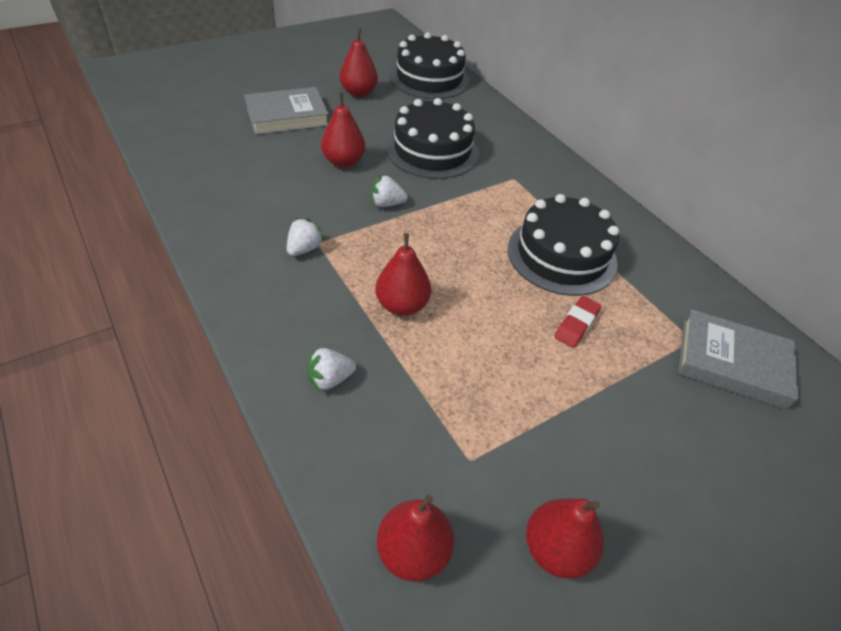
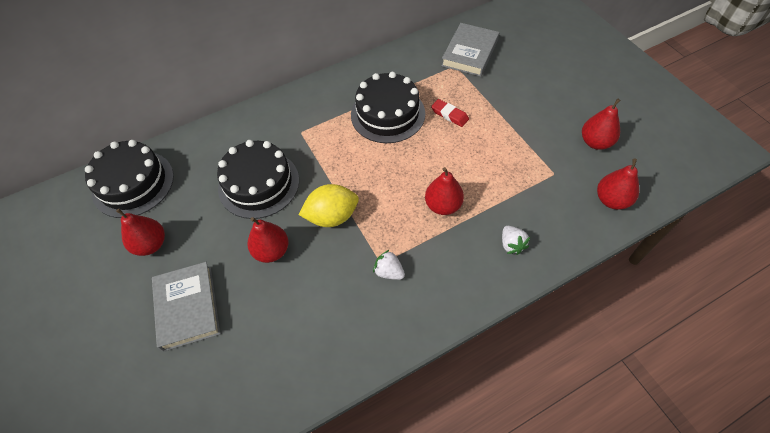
camera: 80 degrees left, 10 degrees up
(386, 204) = (332, 216): white strawberry -> yellow lemon

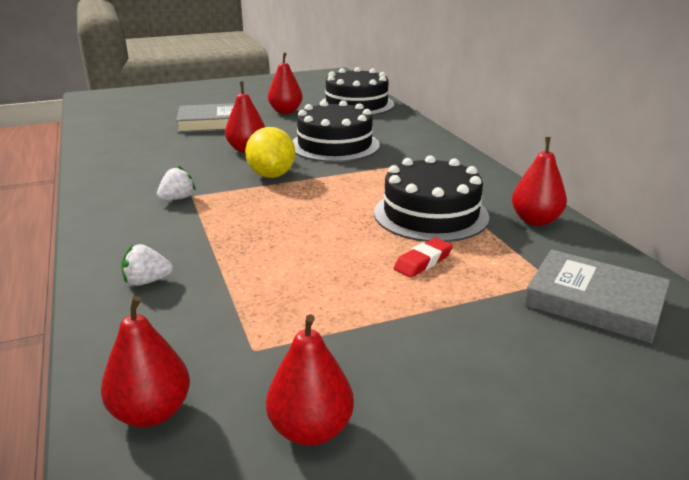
camera: 95 degrees right, 30 degrees down
(443, 205) = (247, 238): red pear -> red pear (535, 220)

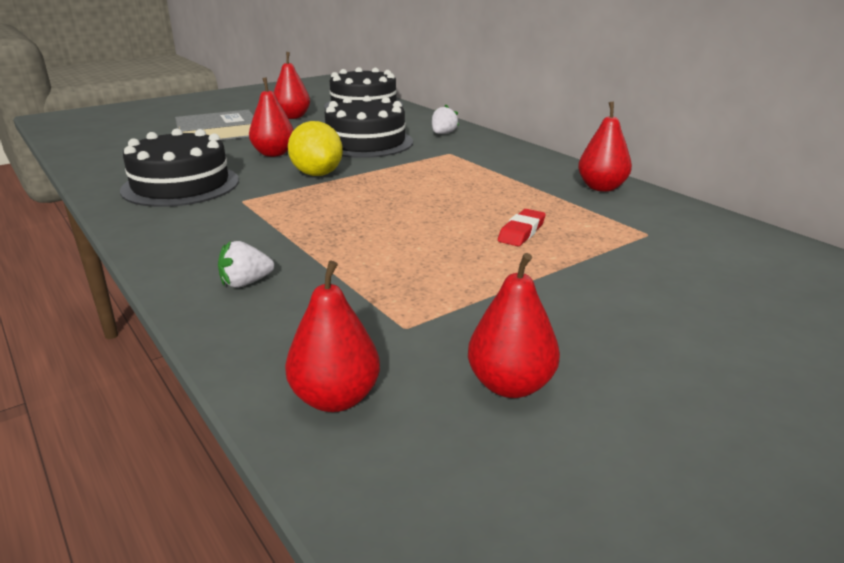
camera: 15 degrees left, 0 degrees up
(177, 198) = (226, 204): white strawberry -> white strawberry (443, 134)
(431, 214) = (502, 192): black cake -> black cake (181, 185)
(594, 302) = (695, 245): grey book -> none

